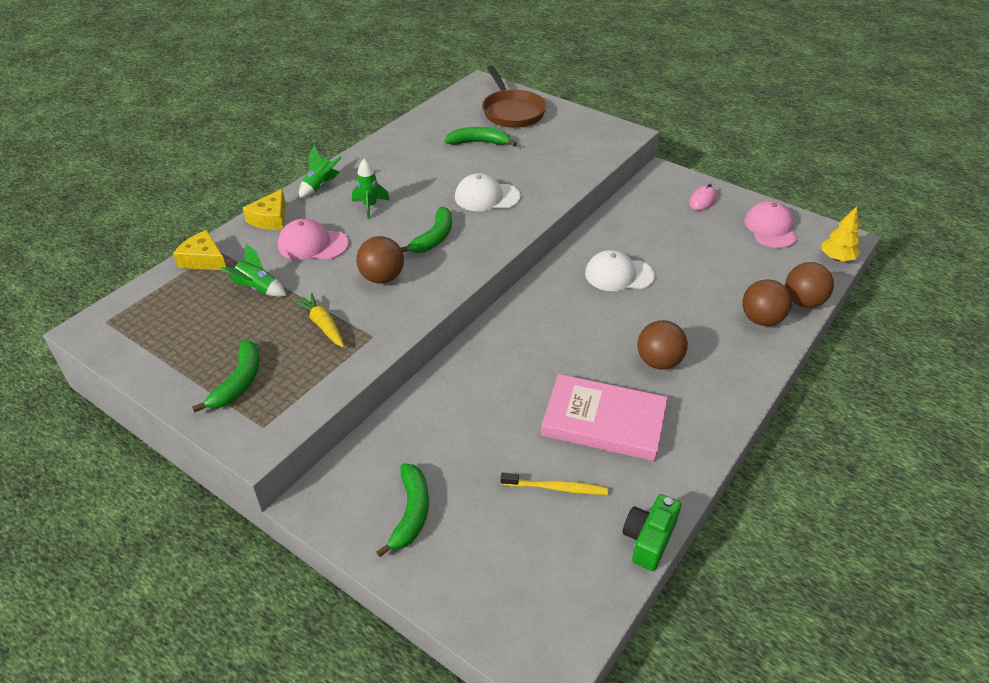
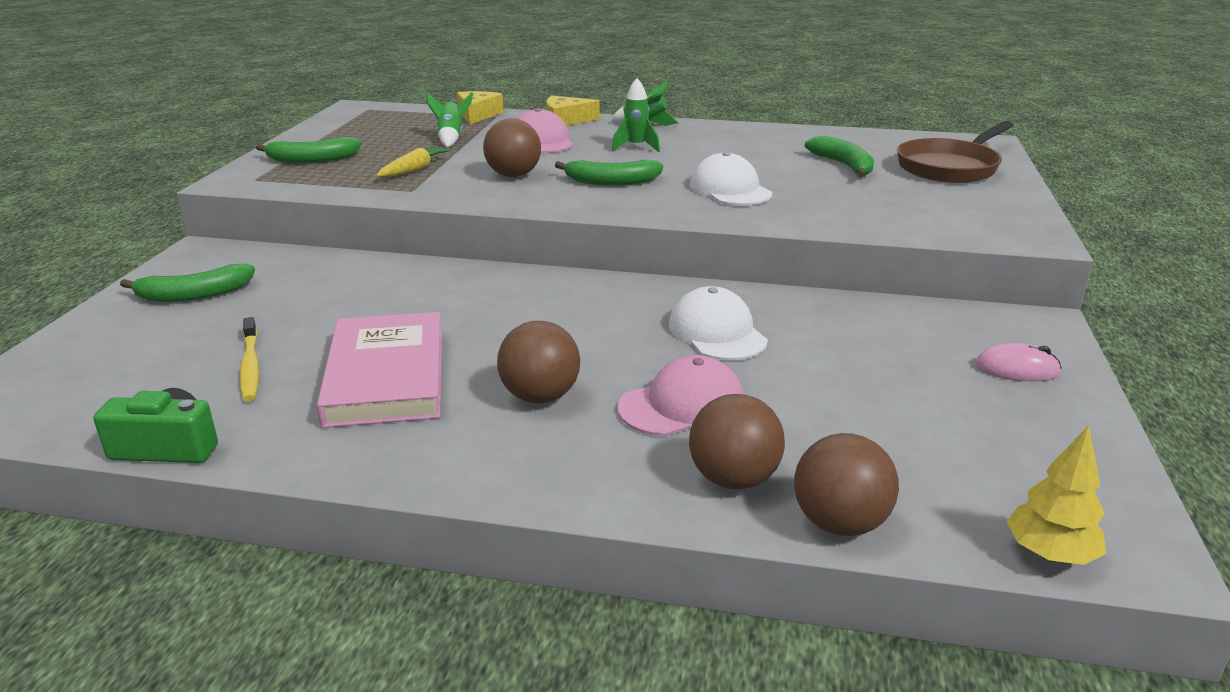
camera: 65 degrees right, 15 degrees down
(770, 228) = (1037, 453): pink cap -> pink cap (682, 405)

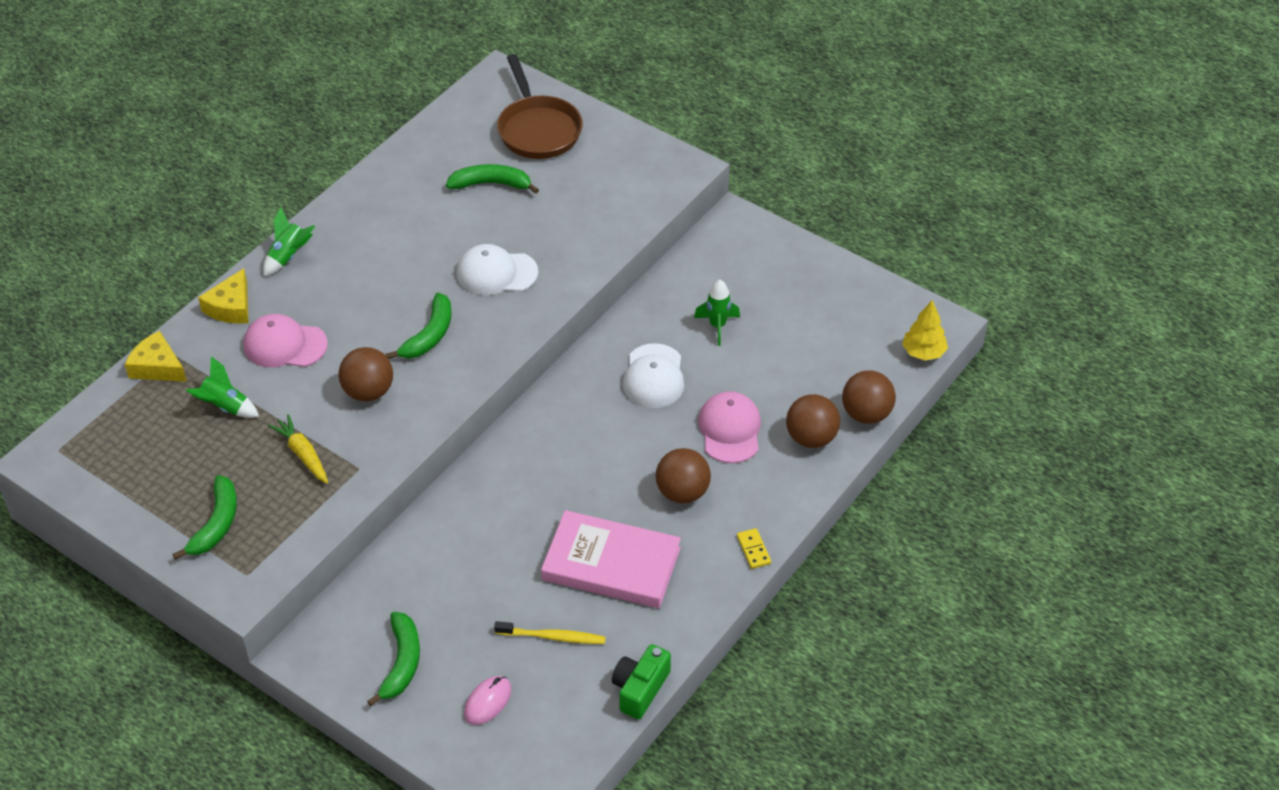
camera: 65 degrees left, 20 degrees up
(469, 481) = (753, 550): none -> yellow domino
(636, 147) = (352, 288): green rocket -> green rocket (717, 326)
(717, 332) = (653, 376): white cap -> white cap turned 90 degrees counterclockwise
(1017, 369) = (776, 264): pink mouse -> pink mouse (488, 702)

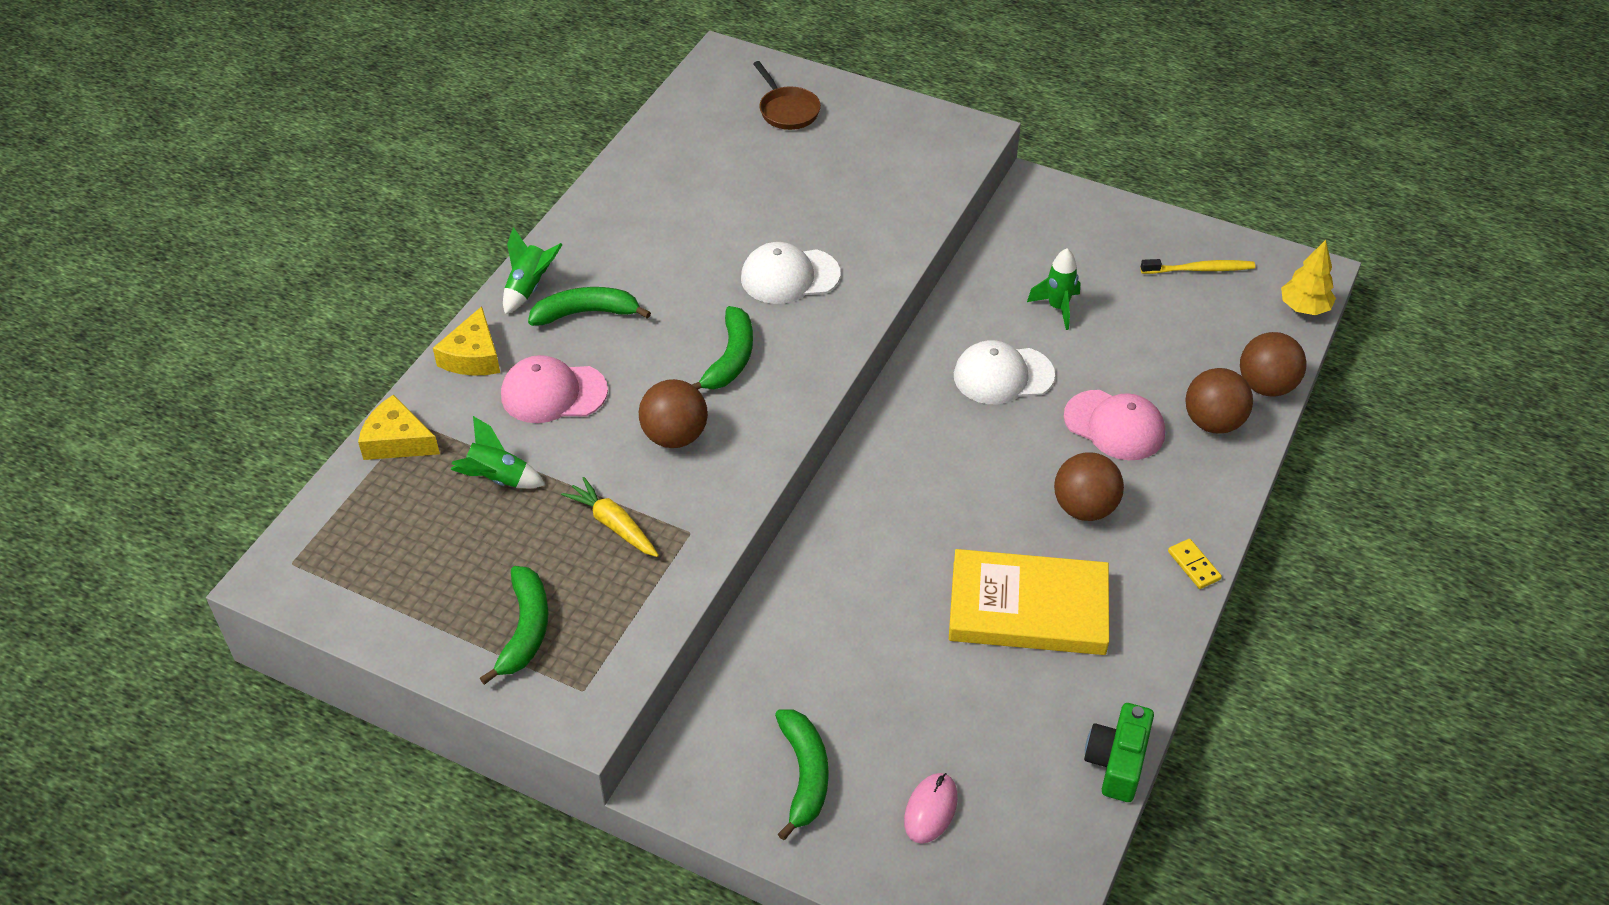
camera: 10 degrees left, 0 degrees up
(491, 184) = (751, 176): green banana -> green banana (586, 313)
(538, 129) = (787, 110): brown pan -> brown pan, size x0.60
(553, 637) = (986, 711): yellow toothbrush -> yellow toothbrush (1200, 269)
(611, 564) = (1028, 608): pink book -> yellow book
(653, 376) = (1003, 375): white cap -> white cap turned 90 degrees clockwise
(730, 430) = (1114, 425): pink cap -> pink cap turned 135 degrees clockwise

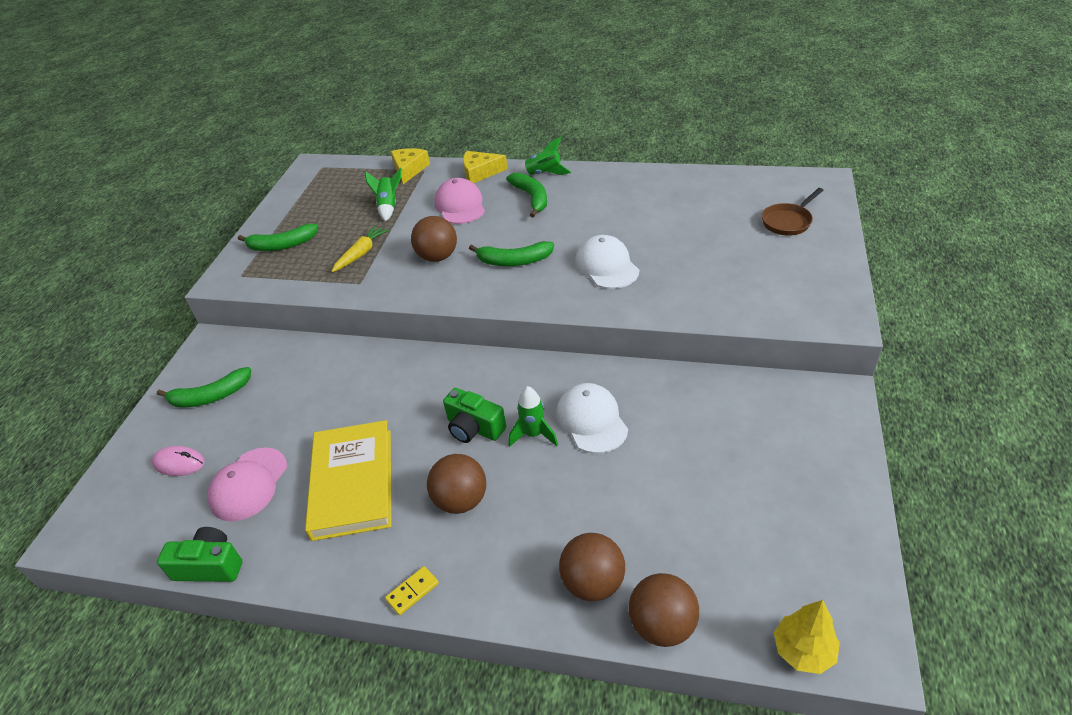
camera: 80 degrees right, 5 degrees down
(978, 480) = (474, 428): none -> green camera
(1057, 308) = (689, 440): green rocket -> green rocket (534, 434)
(1114, 425) = (561, 505): pink cap -> pink cap (248, 484)
(1200, 269) = (806, 541): yellow toothbrush -> none

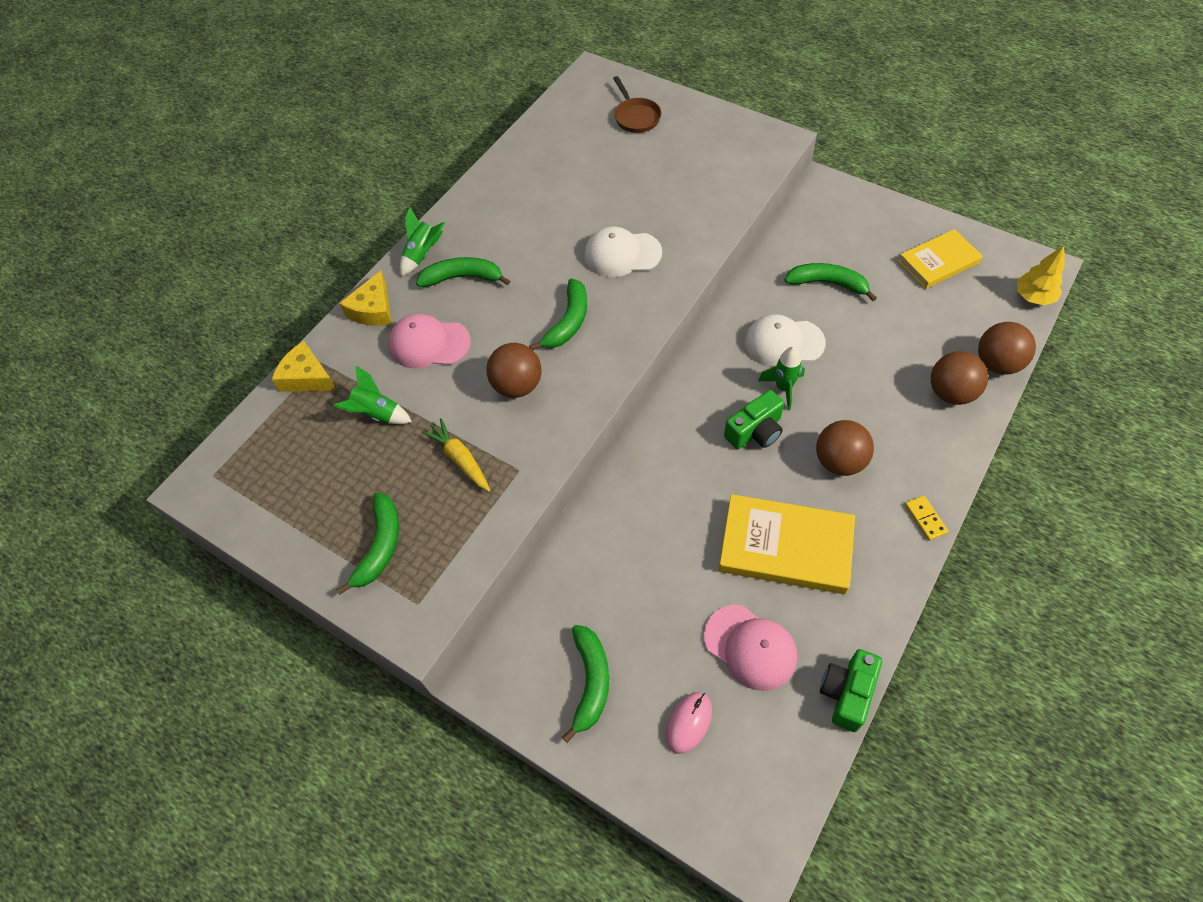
camera: 70 degrees left, 15 degrees up
(692, 434) = (827, 283): none -> green banana
(794, 529) = (938, 262): none -> yellow book

